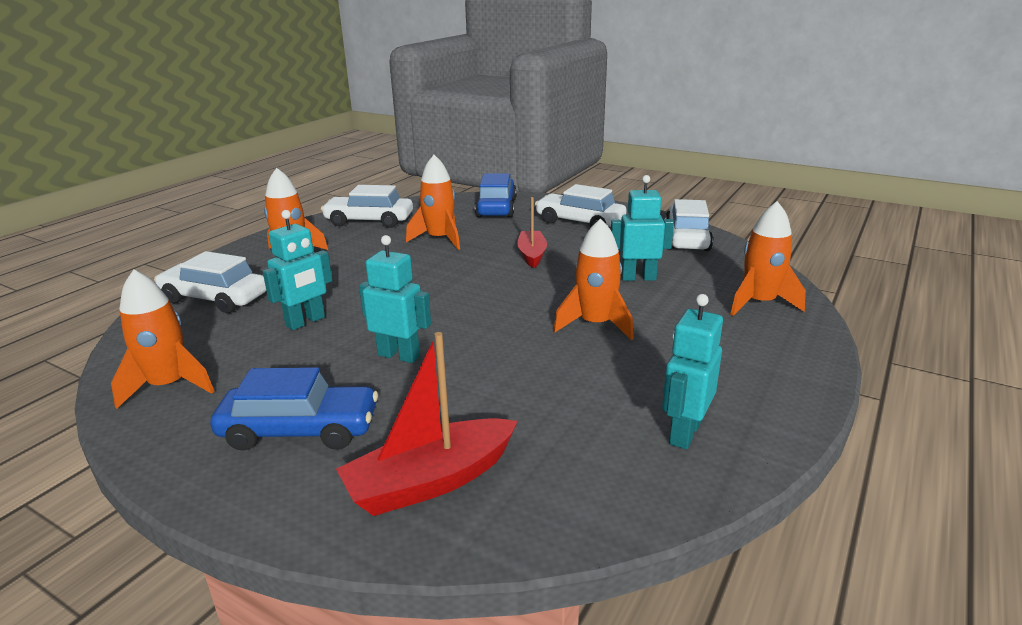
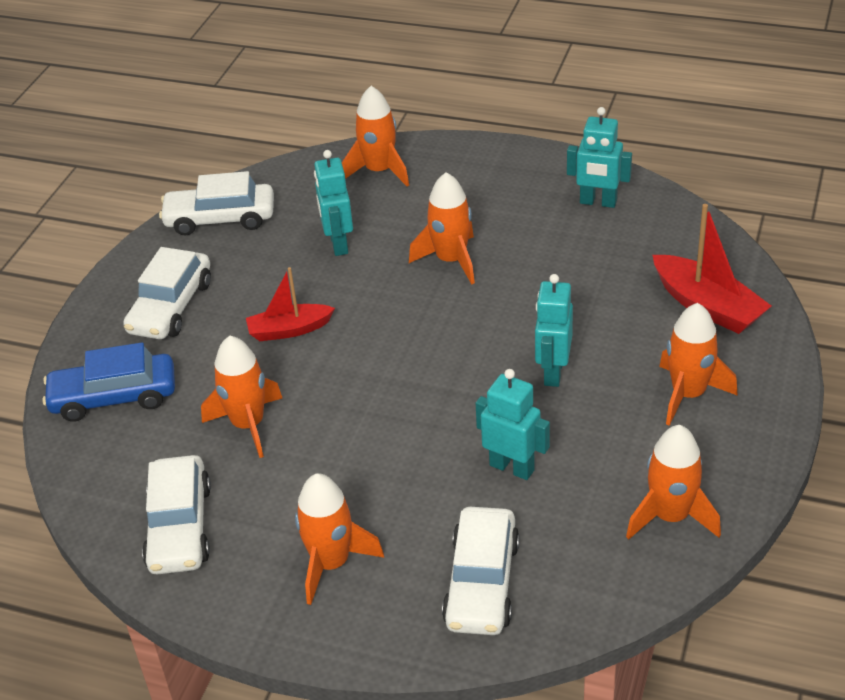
camera: 100 degrees left, 15 degrees up
(300, 430) = (688, 394): blue car -> orange rocket

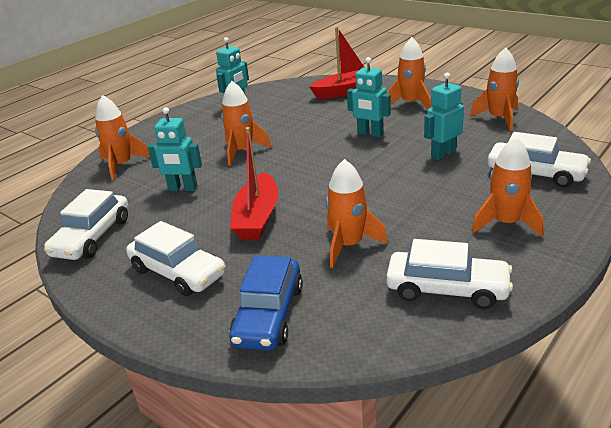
camera: 70 degrees left, 10 degrees down
(289, 330) = (257, 217): red boat -> red boat, size x1.51

